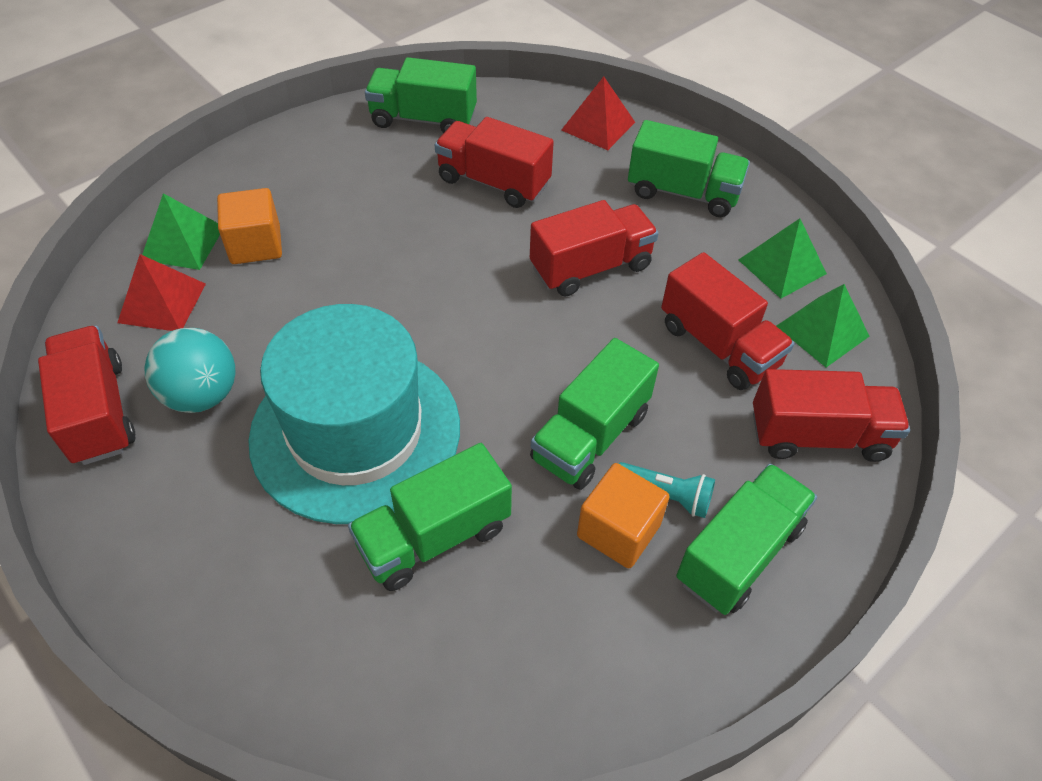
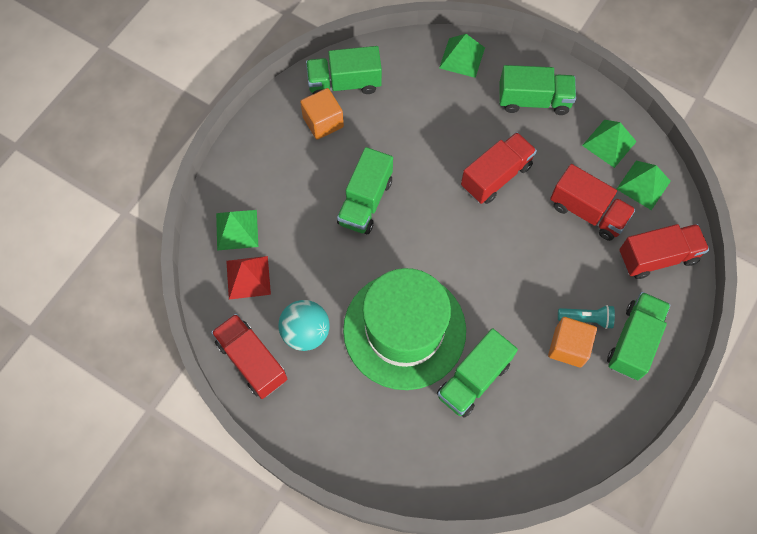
camera: 15 degrees left, 15 degrees up
(255, 245) = (283, 218): orange cube -> orange cube (323, 122)
(355, 431) = (404, 330): turquoise hat -> green hat
(493, 182) = (412, 125): red truck -> none
(590, 436) = (534, 294): green truck -> green truck (365, 201)
(598, 126) = (462, 57): red pyramid -> green pyramid

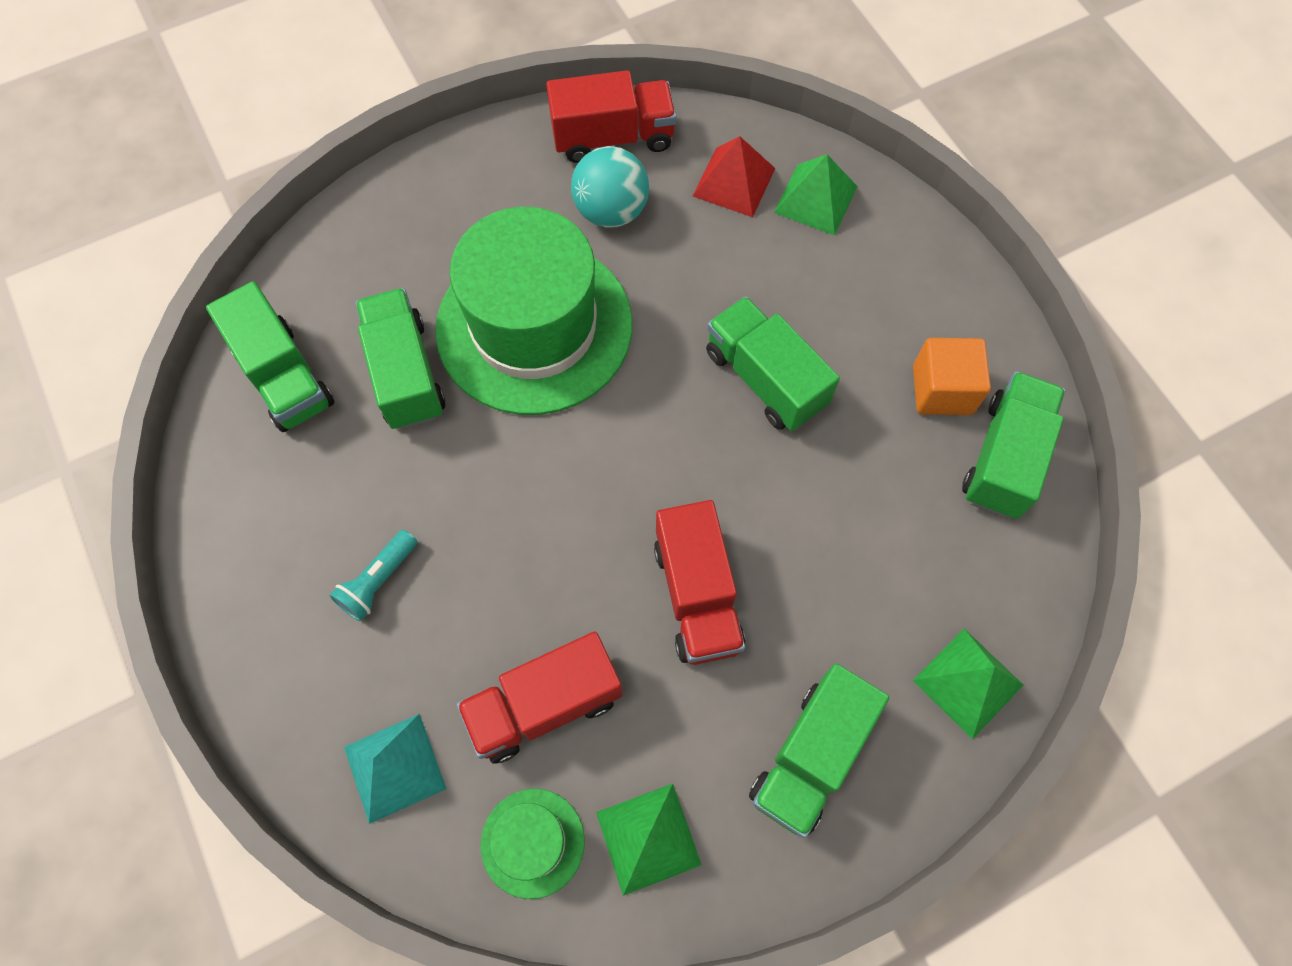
camera: 120 degrees right, 0 degrees up
(568, 347) = (358, 526): orange cube -> none
(633, 341) = (296, 628): green truck -> green truck (284, 377)
(643, 185) = (532, 842): green pyramid -> green hat
(657, 257) = (394, 767): red truck -> turquoise pyramid

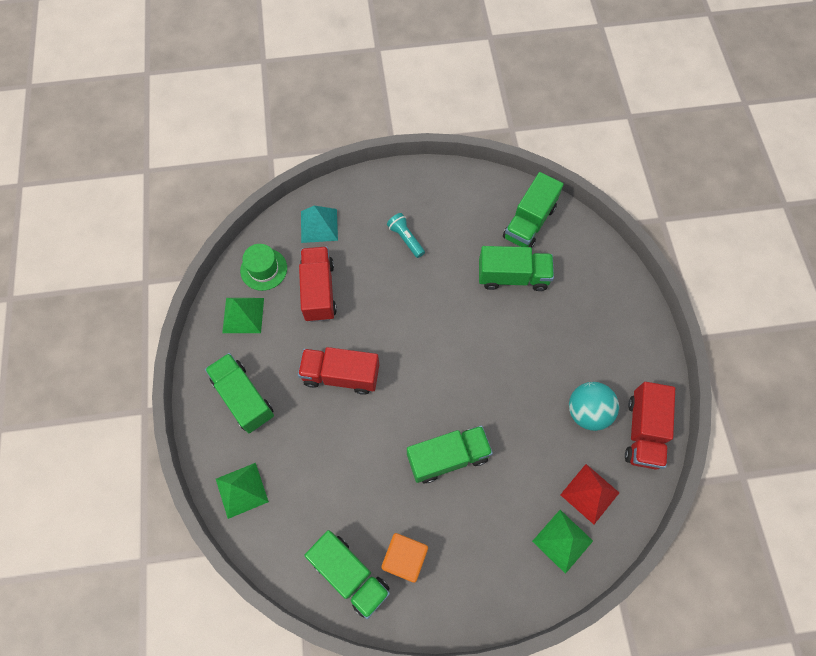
camera: 110 degrees right, 0 degrees up
(284, 377) = (529, 222): green truck -> green truck turned 45 degrees counterclockwise
(534, 327) = (521, 346): green hat -> none

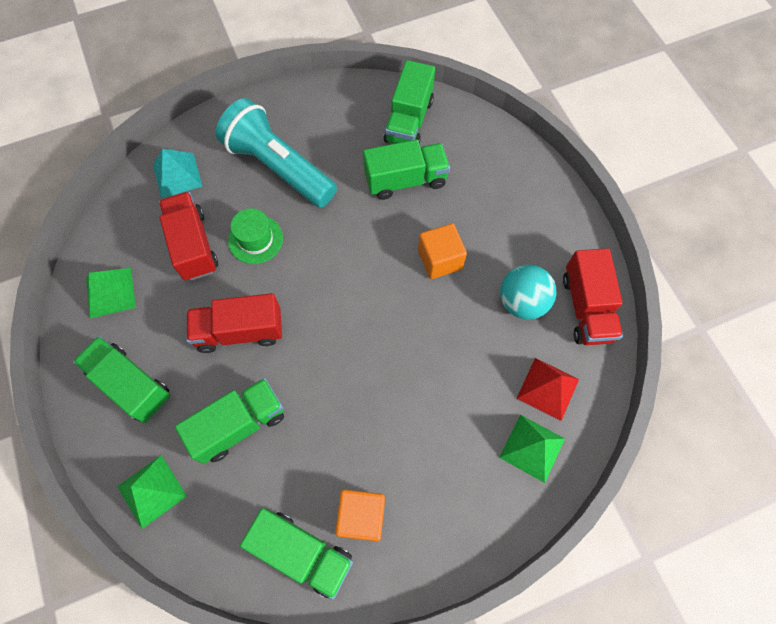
camera: 15 degrees left, 0 degrees up
(263, 269) = (123, 236): green hat -> green hat (255, 239)
(406, 239) = (278, 167): turquoise flashlight -> turquoise flashlight, size x2.35
(448, 457) = (382, 390): green truck -> green truck (239, 425)
(525, 355) = (440, 259): none -> orange cube

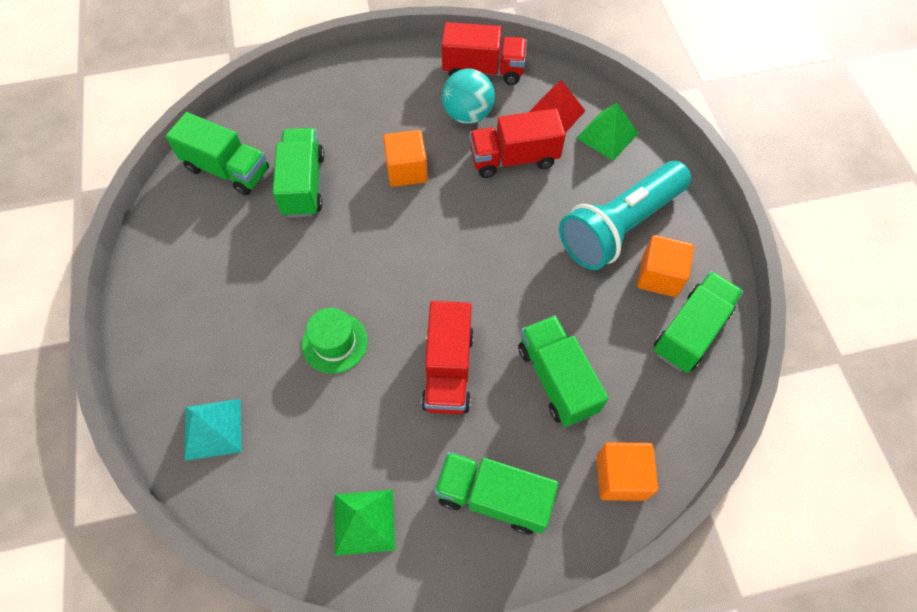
camera: 80 degrees left, 5 degrees down
(131, 384) = (493, 497): green truck -> green truck turned 60 degrees clockwise
(151, 491) = (621, 477): green pyramid -> orange cube
(193, 245) = (323, 414): red truck -> red truck (514, 158)
(278, 167) = (243, 308): turquoise flashlight -> turquoise flashlight (620, 227)

